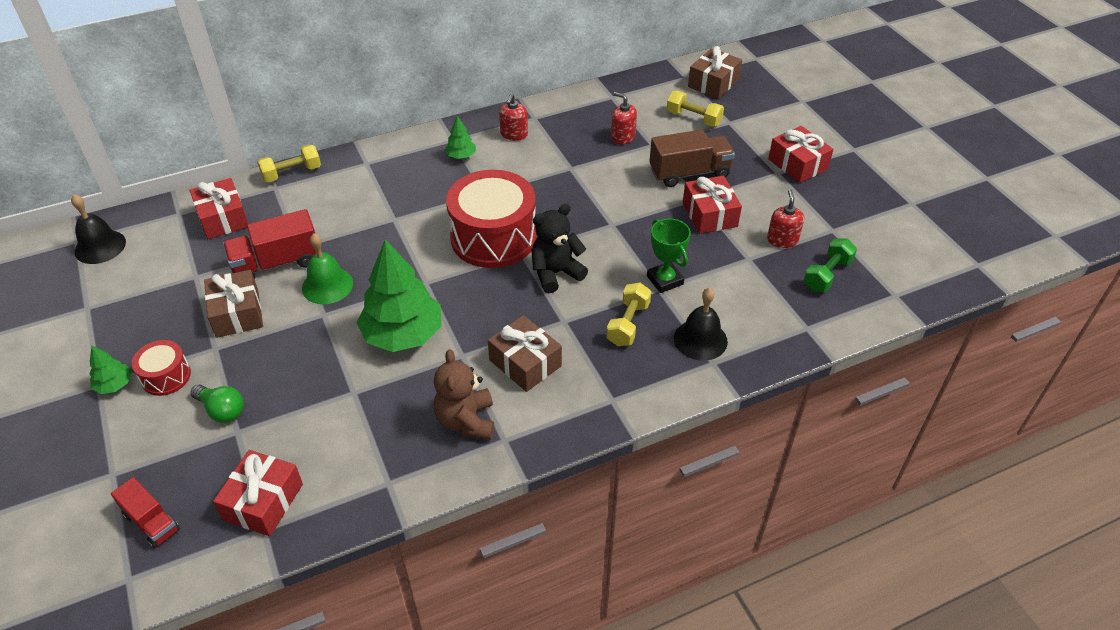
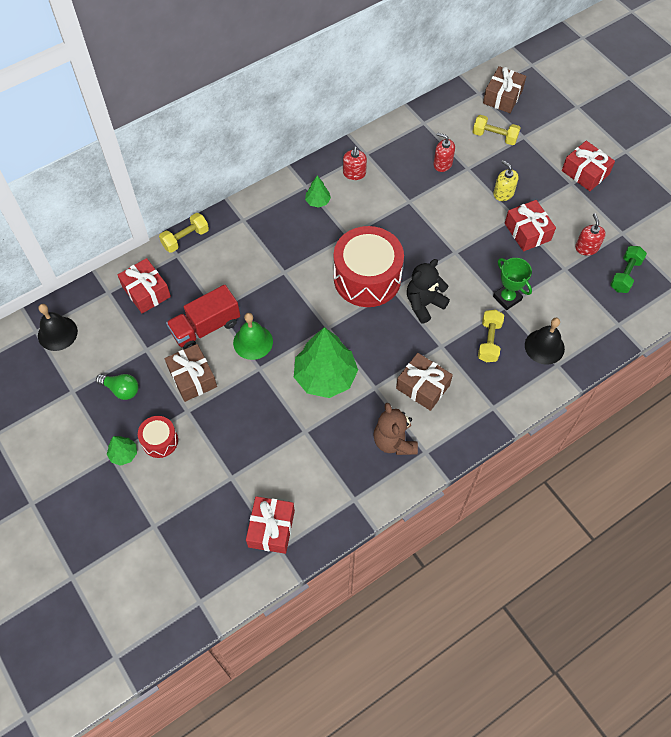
camera: 10 degrees left, 15 degrees up
(151, 522) = (198, 557): red truck -> none
(222, 410) = (213, 462): green light bulb -> green light bulb (121, 389)
(689, 173) = (503, 193): brown truck -> yellow soap dispenser

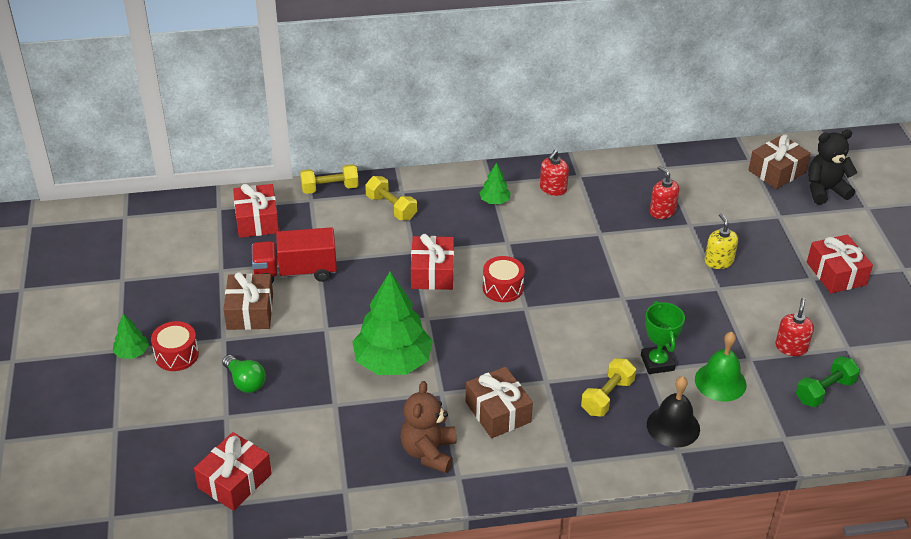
camera: 25 degrees right, 20 degrees down
(57, 333) = (144, 226): black bell -> none
(121, 389) = (171, 296): green light bulb -> green light bulb (245, 382)
(253, 342) = (336, 302): green bell -> green bell (720, 382)
(367, 278) = (503, 288): red drum -> red drum, size x0.48
(424, 304) = (552, 334): black teddy bear -> black teddy bear (825, 190)
(494, 137) = (742, 205): yellow dumbbell -> yellow dumbbell (391, 207)
(527, 232) = (725, 307): red gift -> red gift (432, 273)

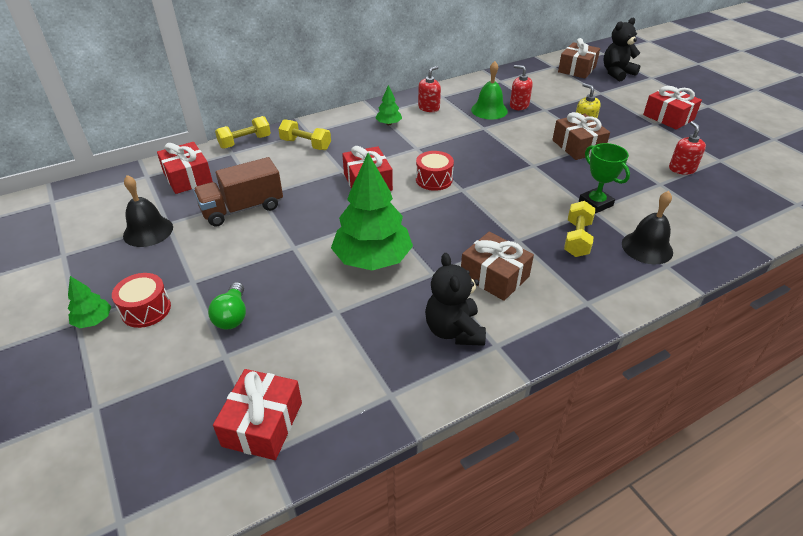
camera: 20 degrees left, 0 degrees up
(201, 274) = (148, 231): none -> black bell
(245, 382) = (232, 316): green light bulb -> green light bulb turned 60 degrees clockwise
(250, 311) = (211, 251): brown gift -> brown gift (578, 146)
(296, 272) = (242, 209): red truck -> brown truck
(429, 452) = (454, 330): brown teddy bear -> black teddy bear
(553, 189) = (429, 108): red soap dispenser -> red soap dispenser turned 150 degrees counterclockwise
(720, 382) = (653, 205): green bell -> green bell (489, 110)
(824, 391) = (732, 192): green dumbbell -> none

